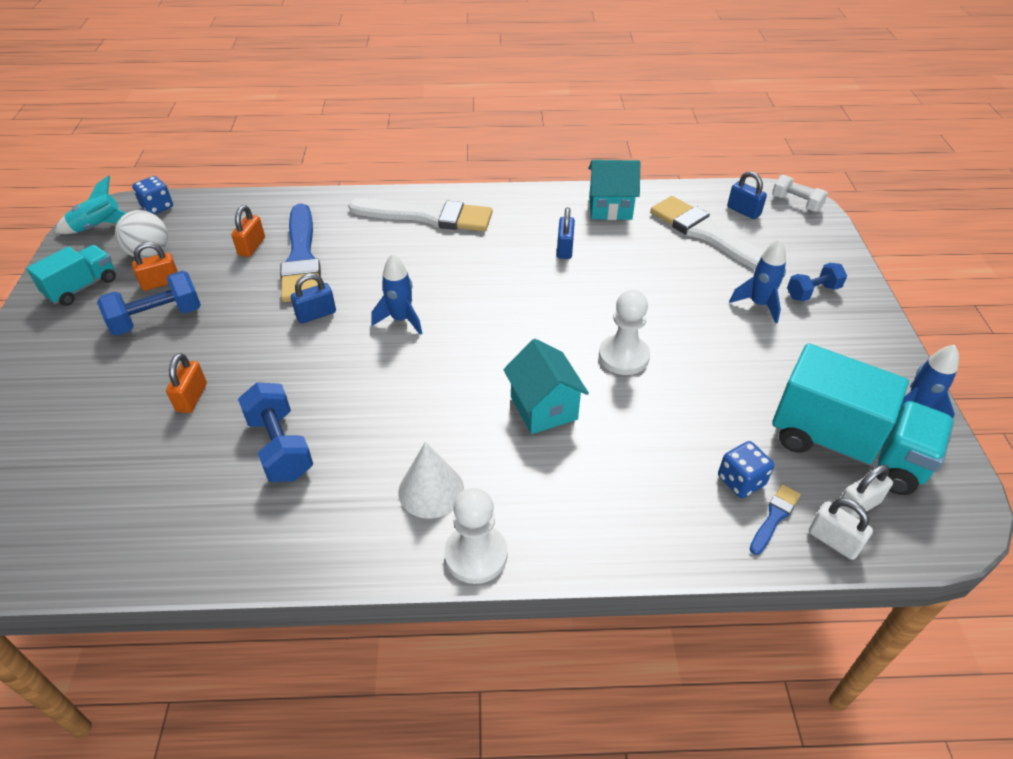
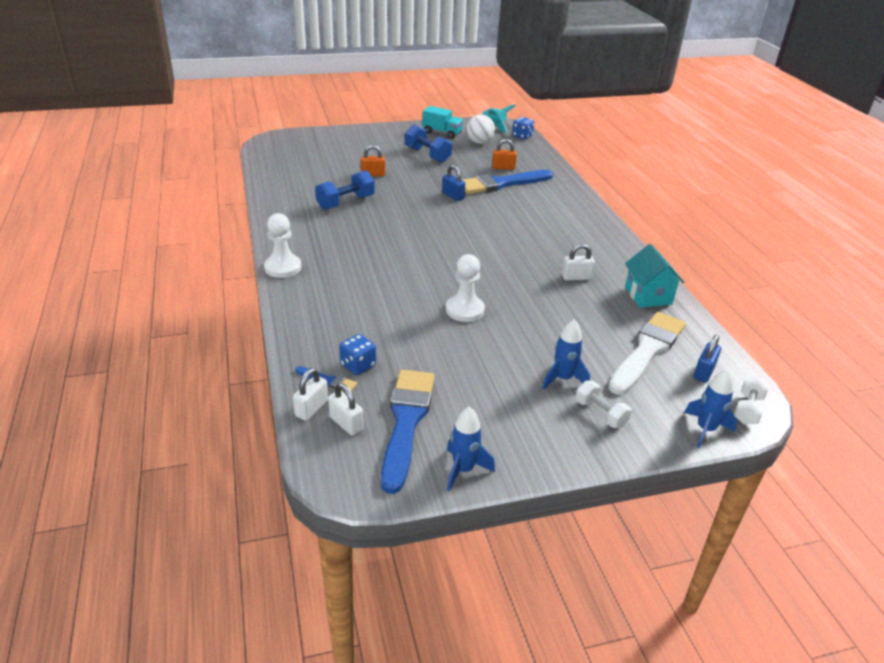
camera: 75 degrees right, 10 degrees down
(161, 283) = (456, 150): orange padlock -> none
(401, 319) = (461, 223): blue rocket -> blue rocket (705, 430)
(428, 216) = (576, 219): white brush -> none
(431, 490) = (325, 249): white cone -> none
(543, 408) = (401, 281): turquoise house -> none
(564, 249) = (576, 277): blue padlock -> white padlock
(812, 292) = (600, 414): blue dumbbell -> white dumbbell
(846, 447) = (406, 422): turquoise truck -> blue brush

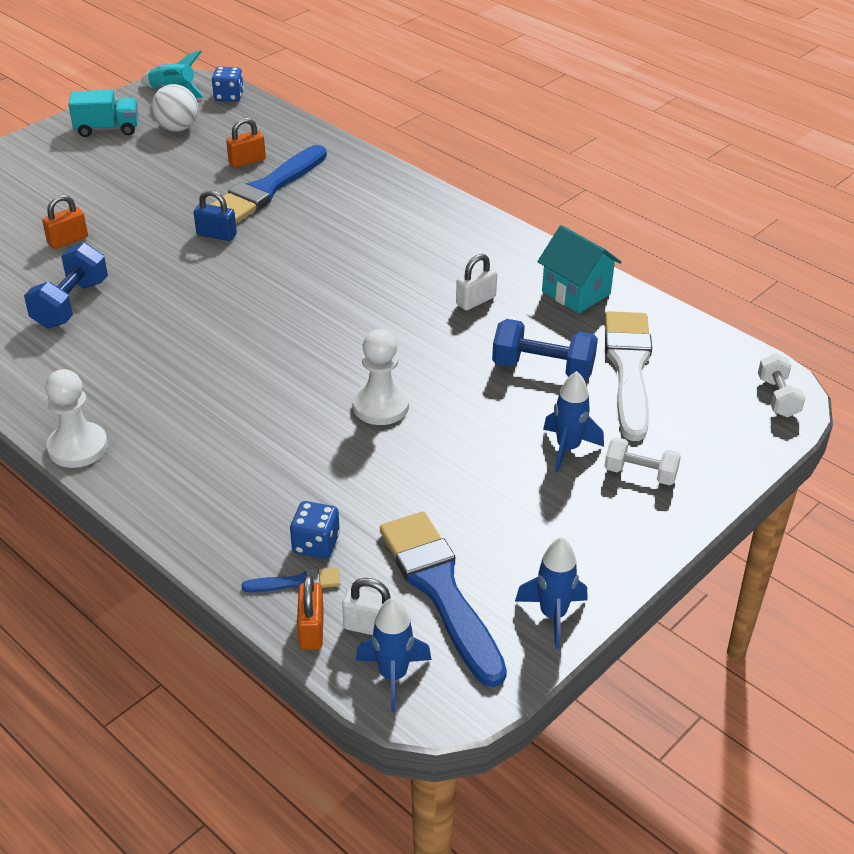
camera: 30 degrees left, 5 degrees up
(311, 408) = (311, 629): white padlock -> orange padlock
(427, 155) = (119, 177): blue dumbbell -> blue dumbbell (543, 368)
(703, 372) = (705, 371): blue padlock -> none
(705, 430) = (755, 442): blue rocket -> blue rocket (393, 676)

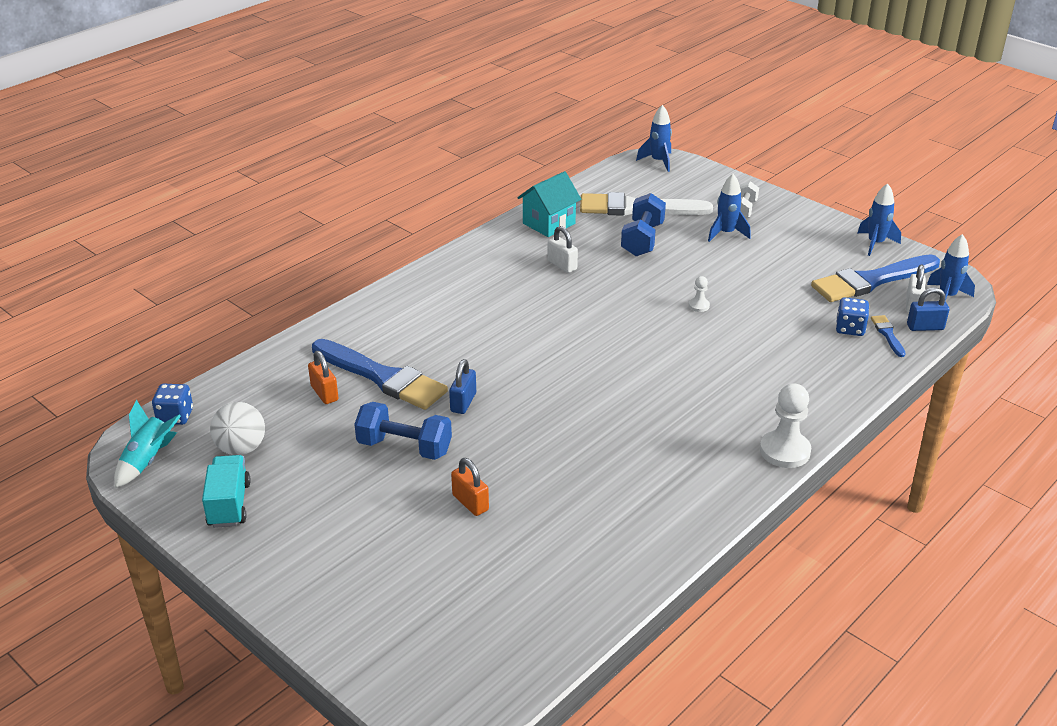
camera: 90 degrees left, 5 degrees down
(71, 304) = (583, 484): blue dumbbell -> blue dumbbell (404, 447)
(311, 629) = (925, 327): orange padlock -> blue padlock
(381, 406) = (699, 305): white pawn -> white pawn, size x0.49
(778, 397) = (658, 161): white dumbbell -> blue rocket

